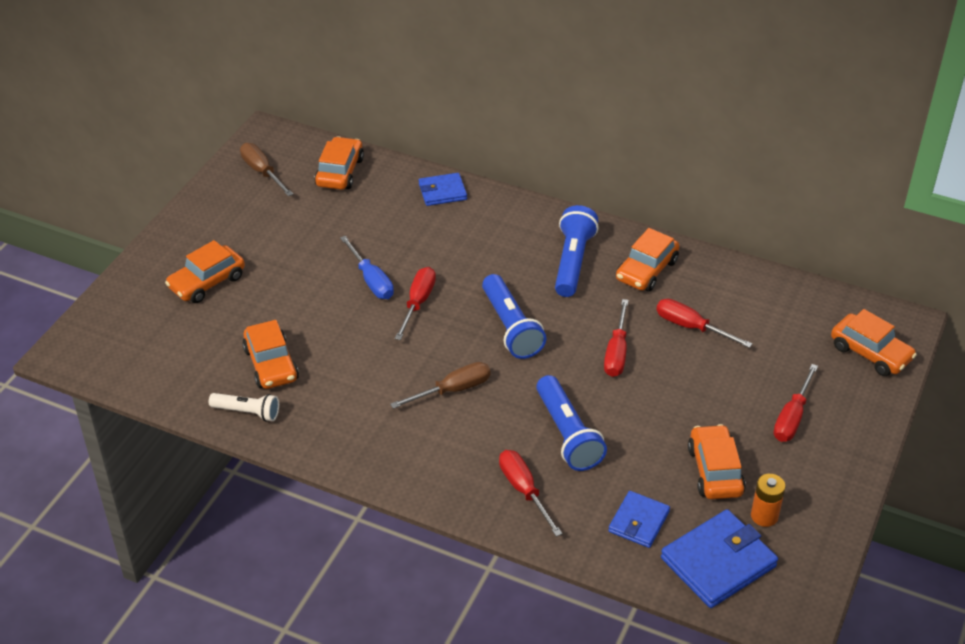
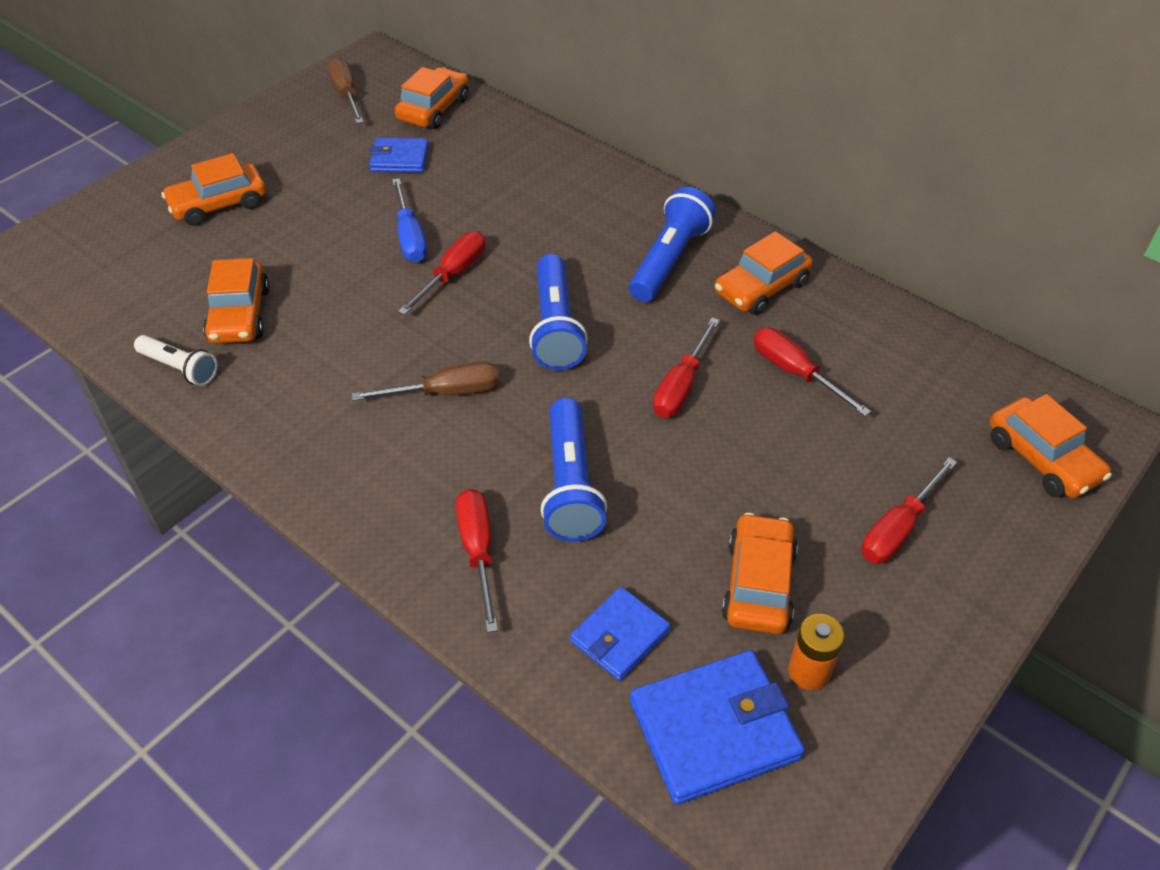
camera: 15 degrees right, 5 degrees up
(442, 192) = (543, 150): blue wallet -> blue wallet (399, 159)

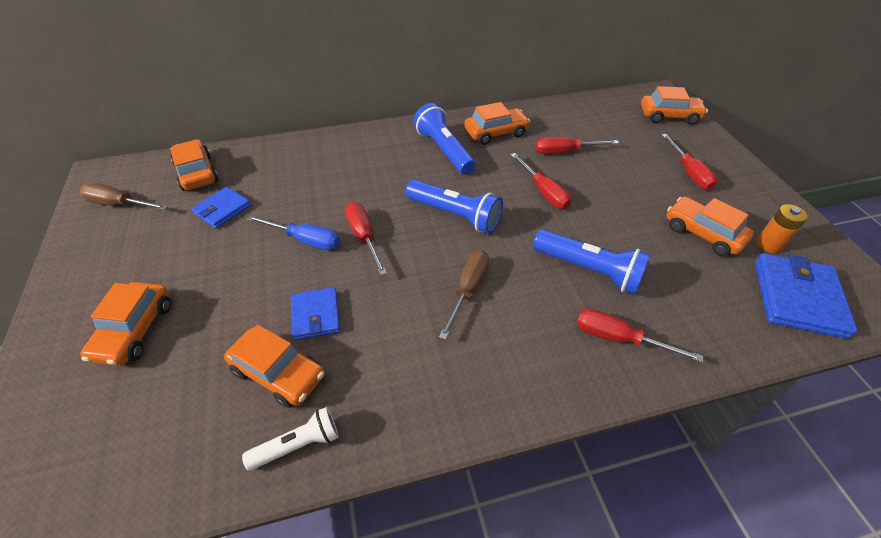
camera: 55 degrees left, 0 degrees up
(620, 636) = (717, 304): blue wallet -> blue wallet (316, 315)
(761, 288) = (495, 133): orange car -> orange car turned 105 degrees counterclockwise

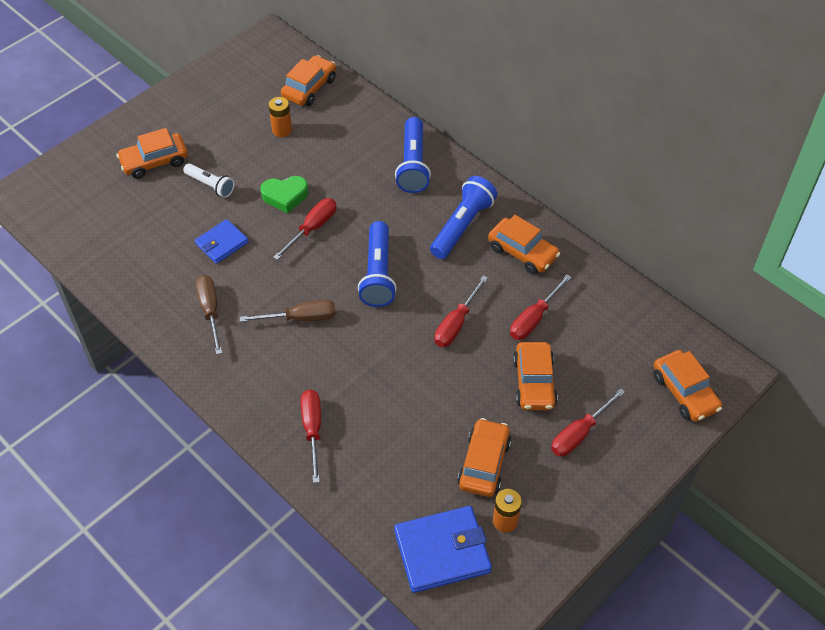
camera: 60 degrees right, 5 degrees up
(119, 204) = (247, 72): brown screwdriver -> brown screwdriver (210, 311)
(223, 210) = (282, 130): blue wallet -> orange battery
(279, 373) = (168, 251): orange car -> orange car (534, 382)
(298, 445) = (128, 289): white flashlight -> white flashlight (210, 185)
(305, 240) = (285, 196): blue screwdriver -> green heart
(564, 152) = (534, 318): red screwdriver -> red screwdriver turned 105 degrees counterclockwise
(588, 270) = (375, 389): blue flashlight -> blue flashlight (413, 164)

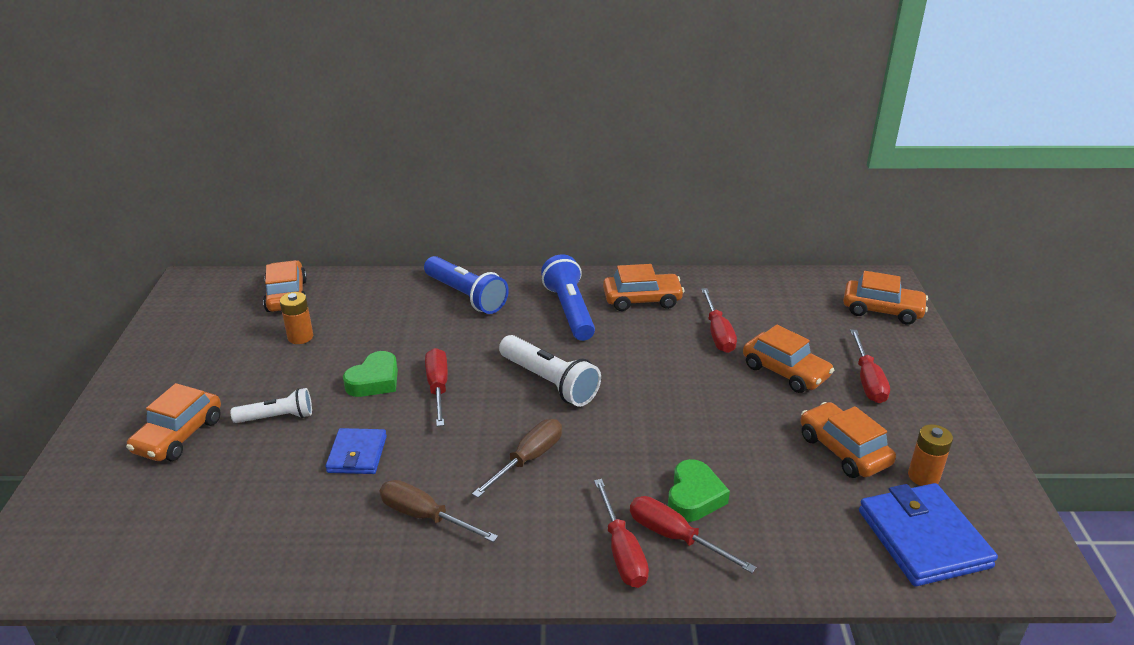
camera: 45 degrees left, 20 degrees down
(355, 416) = (694, 497): none -> green heart
(378, 273) = (549, 382): blue flashlight -> white flashlight
(442, 551) = (923, 538): blue wallet -> blue wallet turned 45 degrees counterclockwise
(456, 323) = (667, 374): red screwdriver -> red screwdriver (622, 551)

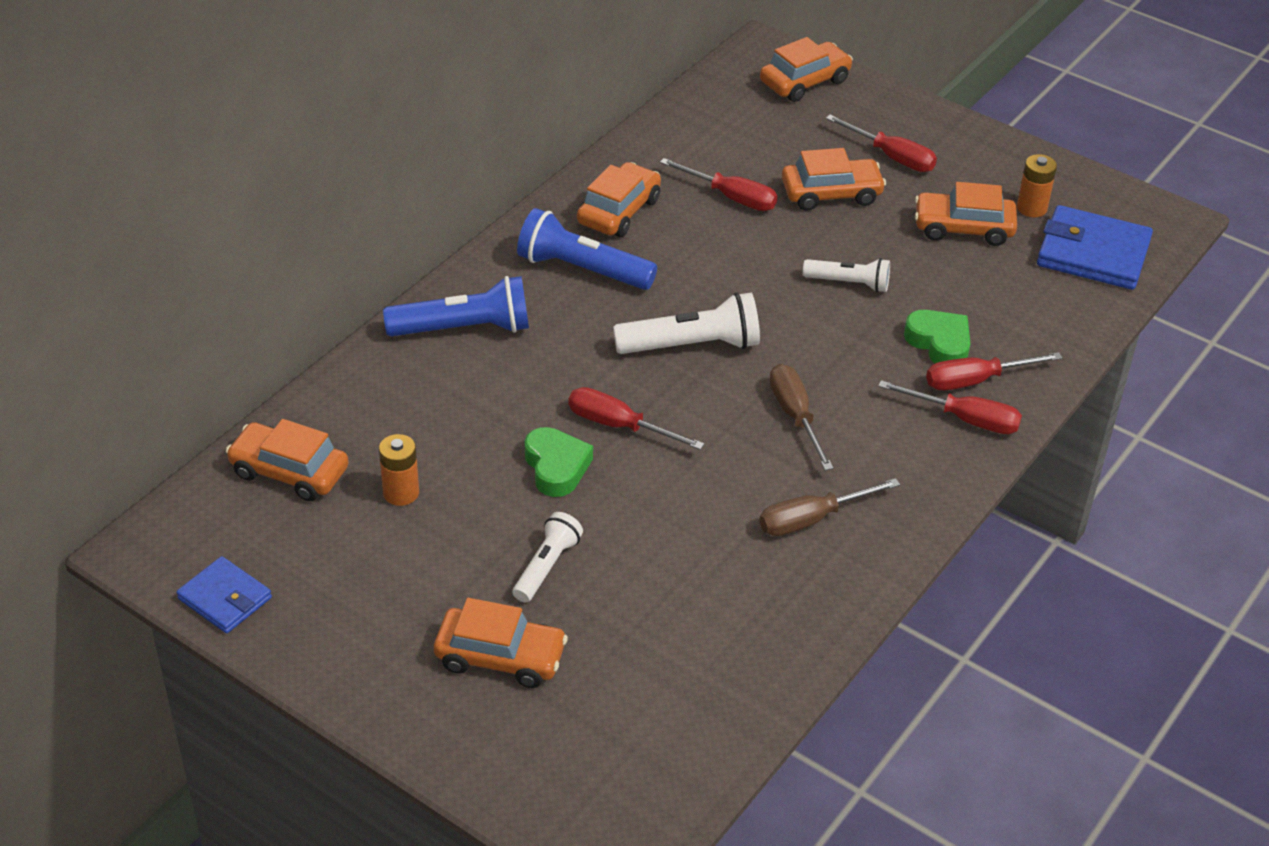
camera: 55 degrees left, 10 degrees up
(179, 435) = (500, 657): orange car -> orange car turned 45 degrees counterclockwise
(357, 454) = (673, 529): blue wallet -> blue wallet (225, 598)
(701, 421) = (849, 283): none -> white flashlight

